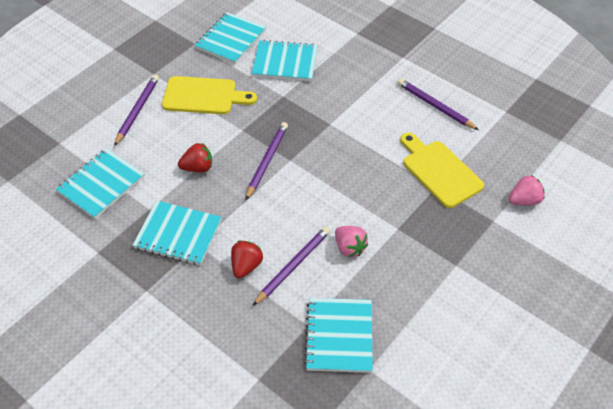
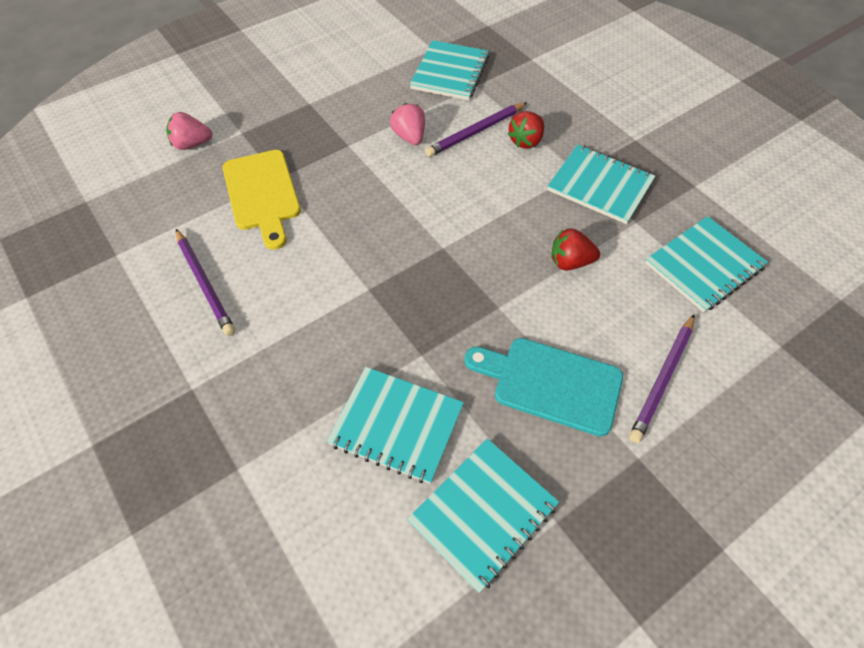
camera: 165 degrees left, 5 degrees up
(203, 96) = (551, 384): yellow cutting board -> turquoise cutting board
(267, 161) = (474, 252): purple pencil -> none

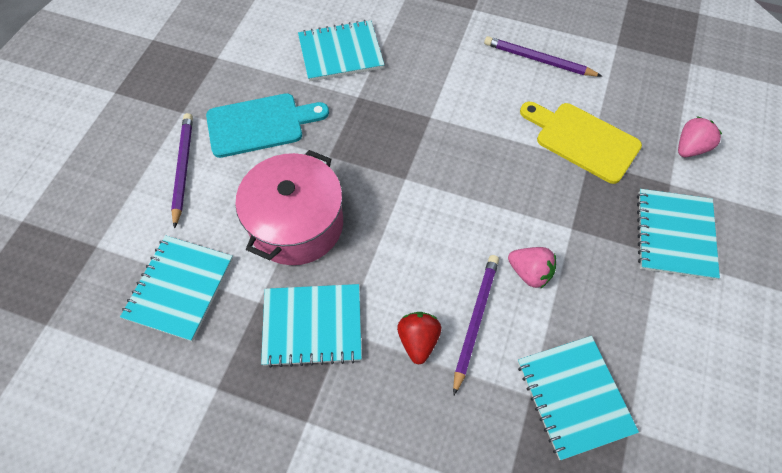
camera: 145 degrees right, 5 degrees up
(483, 513) = (261, 40): turquoise notebook -> turquoise notebook (674, 235)
(570, 262) = (296, 224): red strawberry -> pink pot

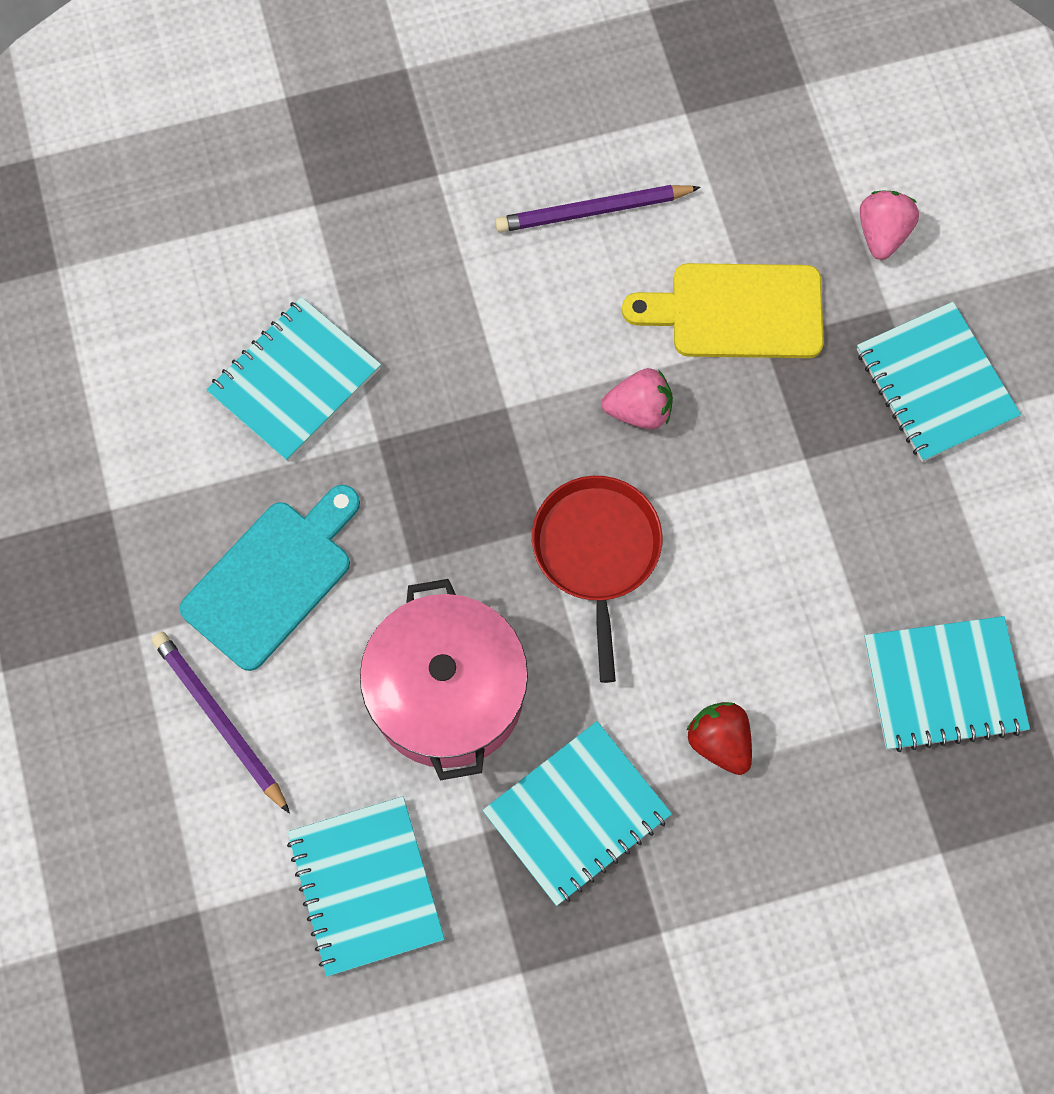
camera: 35 degrees left, 10 degrees up
(424, 205) = (596, 552): none -> red pan
(475, 321) = (770, 668): purple pencil -> none
(529, 273) = (793, 558): pink strawberry -> pink strawberry (639, 410)
(574, 397) = (943, 685): turquoise notebook -> turquoise notebook turned 45 degrees counterclockwise

